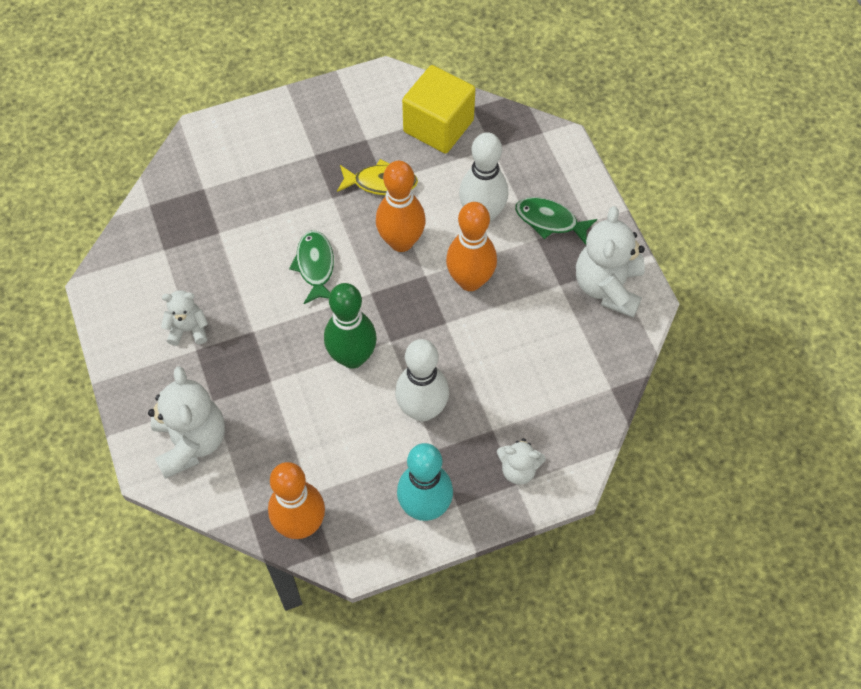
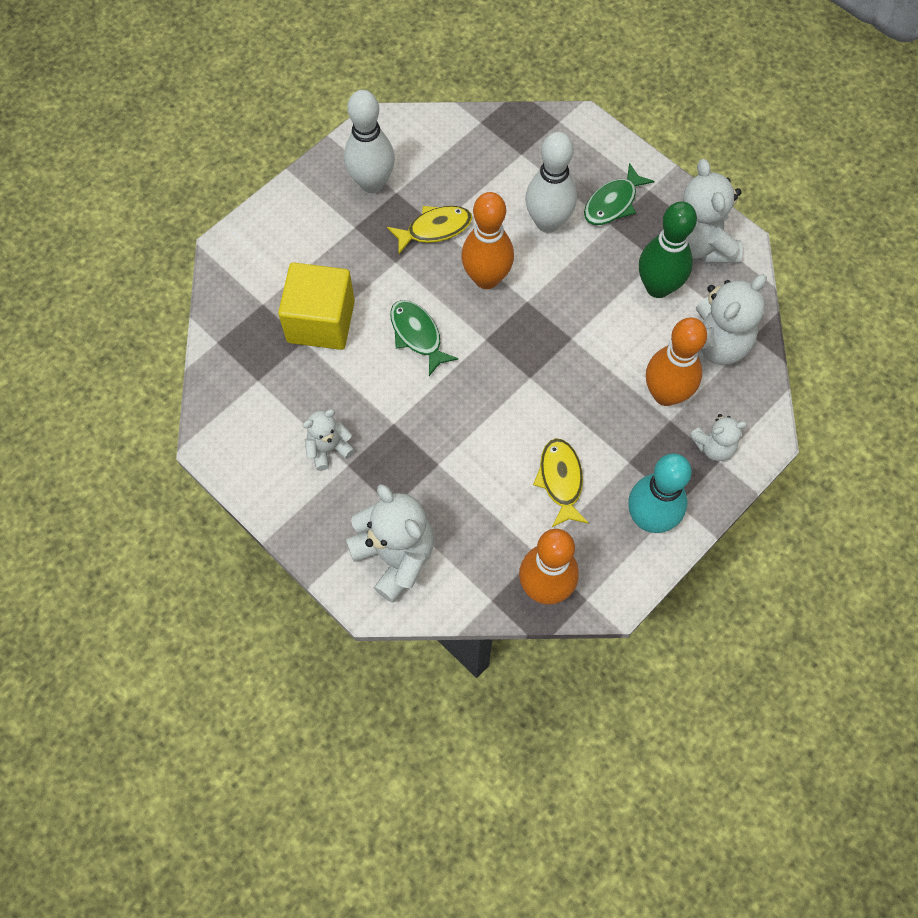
camera: 25 degrees left, 5 degrees up
(352, 357) = (503, 408): green bowling pin -> green bowling pin (658, 287)
(366, 440) = (560, 480): none -> yellow fish
(422, 410) = (596, 429): white bowling pin -> white bowling pin (372, 183)
(438, 126) = (458, 152): yellow cube -> yellow cube (321, 321)
(470, 281) = (572, 289): orange bowling pin -> orange bowling pin (665, 394)
(549, 221) = (613, 203): green fish -> green fish turned 45 degrees counterclockwise
(568, 379) = (711, 344): none -> white teddy bear

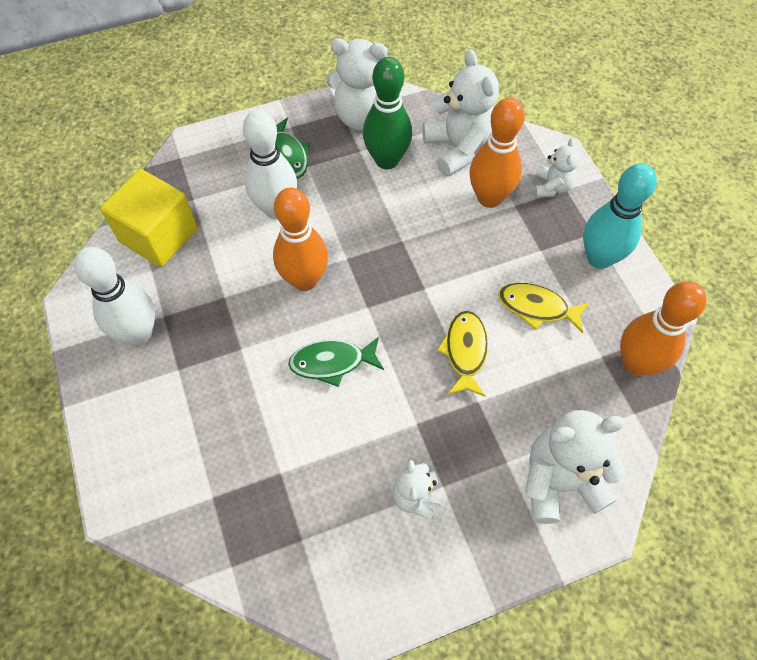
camera: 65 degrees left, 5 degrees down
(321, 321) = (267, 446): yellow cube -> yellow cube (159, 235)
(435, 229) = (226, 300): yellow fish -> yellow fish (465, 351)

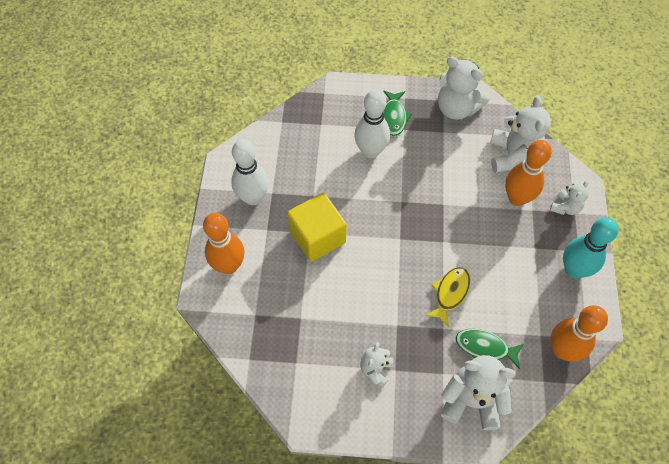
camera: 25 degrees right, 0 degrees up
(159, 235) = (290, 140): yellow cube -> yellow cube (317, 237)
(304, 280) = (368, 205): orange bowling pin -> orange bowling pin (229, 265)
(332, 362) = (361, 265): green fish -> green fish (484, 347)
(387, 160) = (458, 145): green bowling pin -> none
(537, 308) = (512, 285): yellow fish -> none

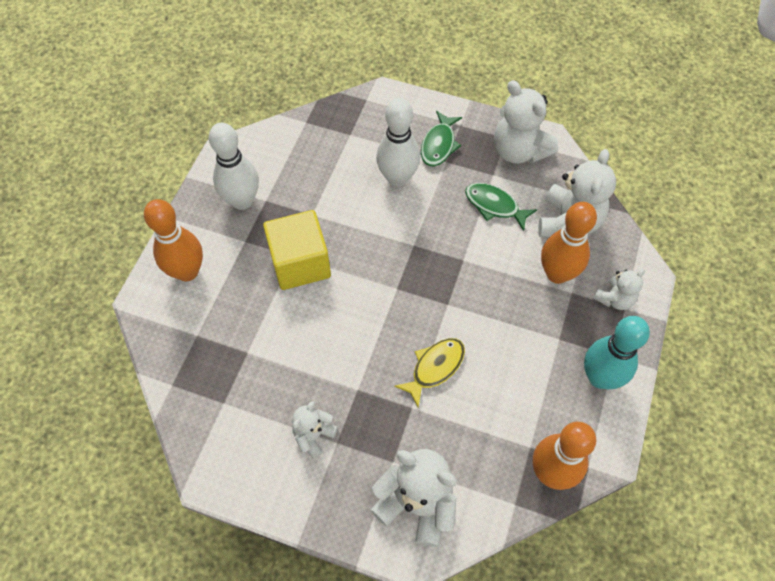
camera: 15 degrees right, 0 degrees up
(484, 347) = (455, 444): green fish -> green fish (494, 206)

